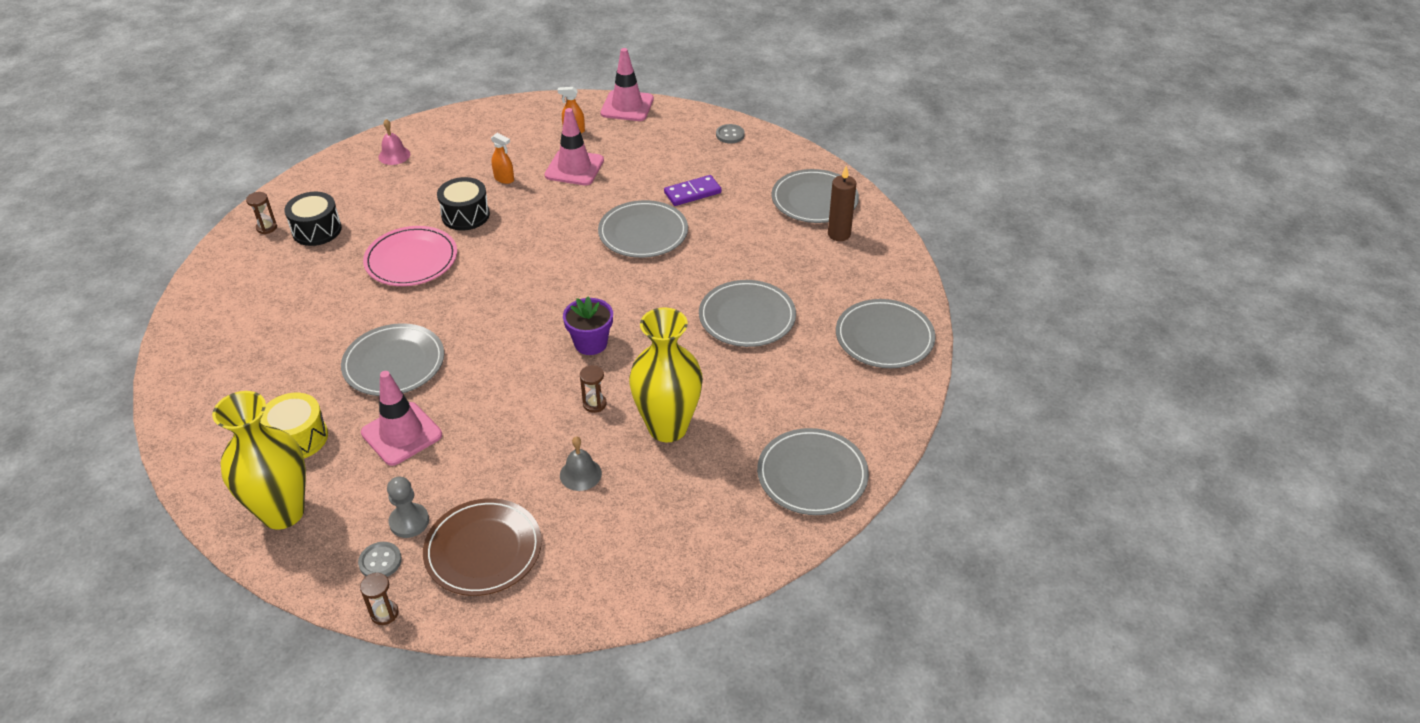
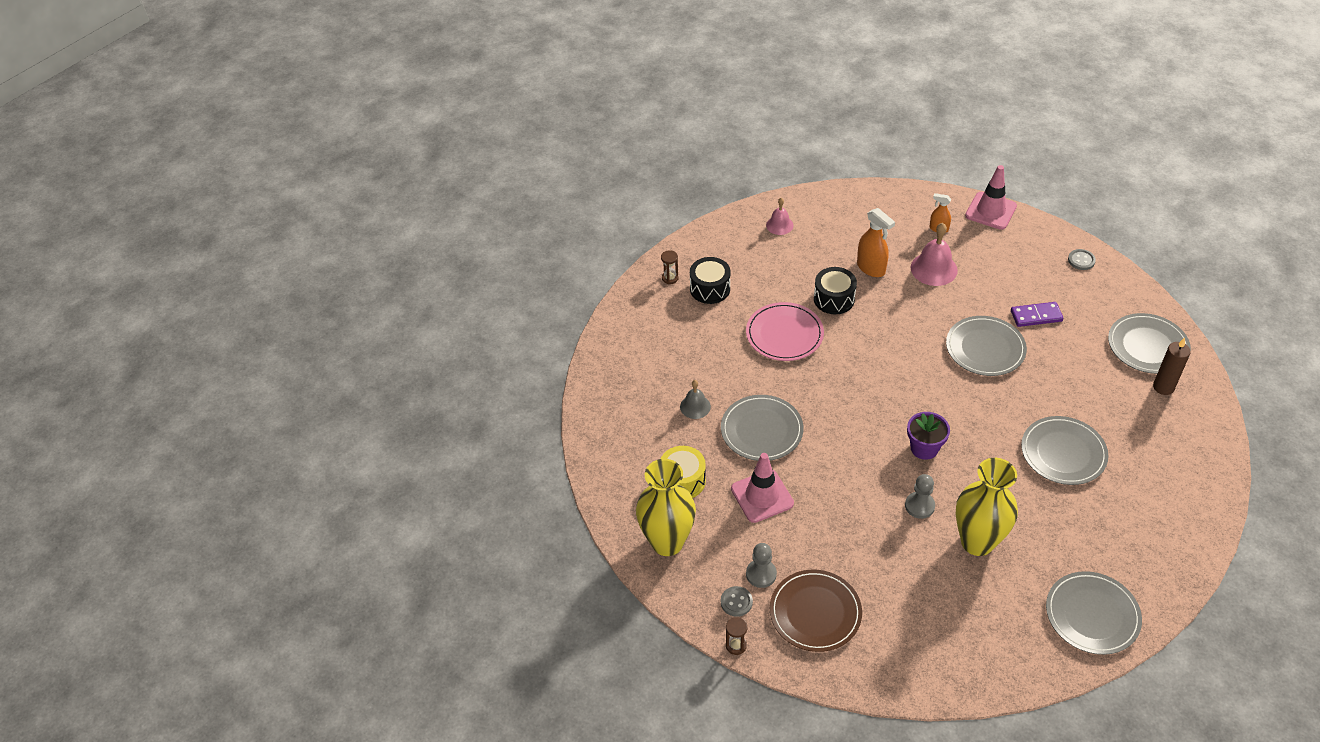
camera: 20 degrees right, 5 degrees up
(504, 179) = (871, 268): orange spray bottle -> orange spray bottle, size x1.67
(574, 168) = (934, 269): pink traffic cone -> pink bell
(580, 474) = (899, 566): grey bell -> grey bell (695, 406)
(594, 404) = (919, 506): brown hourglass -> grey pawn
(884, 337) = (1183, 500): grey plate -> none

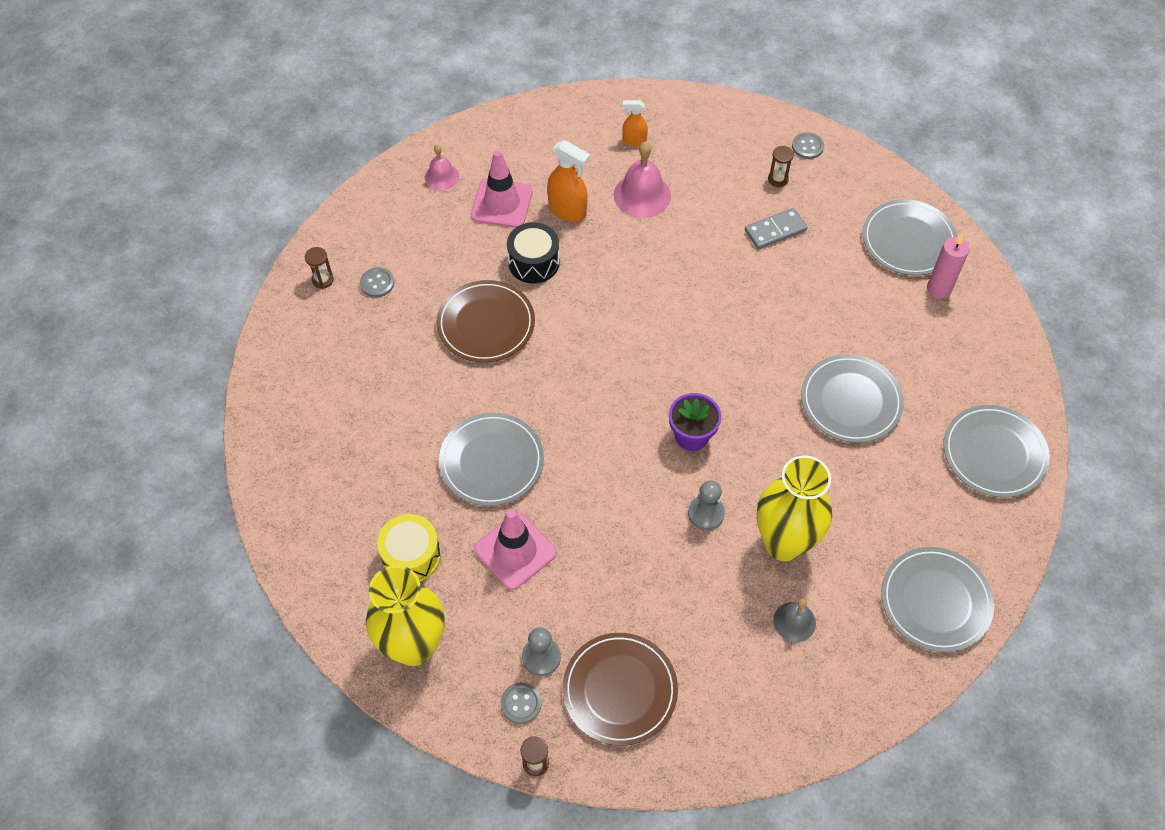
camera: 20 degrees left, 10 degrees up
(695, 406) = (400, 450): grey bell -> grey bell (794, 621)
(710, 289) = (377, 283): black drum -> grey button
(784, 334) = (486, 324): pink plate -> brown plate
(985, 348) = (728, 286): grey plate -> grey plate (994, 453)
(990, 211) = (688, 104): pink traffic cone -> pink traffic cone (501, 203)
(1036, 316) = (775, 231): purple domino -> grey domino
(1049, 279) = (778, 179): none -> brown hourglass
(1163, 387) = (938, 289): brown candle -> pink candle

